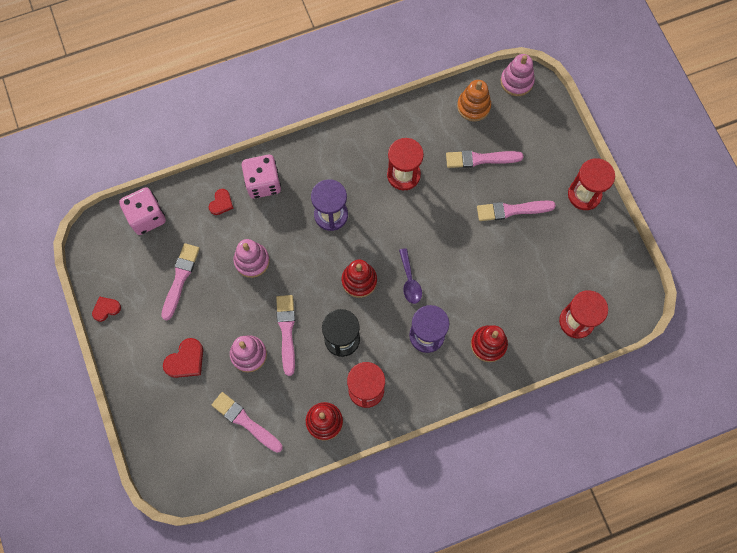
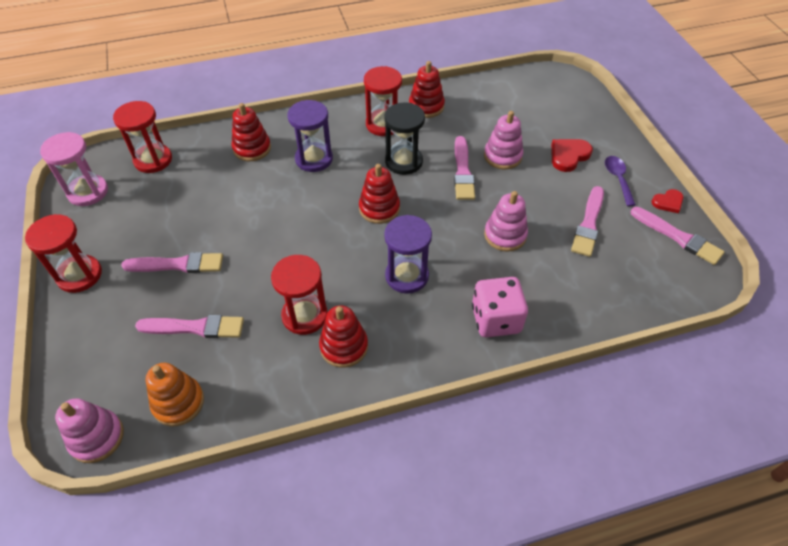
camera: 175 degrees left, 20 degrees down
(147, 217) = (646, 290): pink dice -> none
(221, 203) = (550, 299): red heart -> none
(245, 421) = (502, 111): pink brush -> pink brush (678, 237)
(371, 153) = (344, 346): none -> red stacking toy
(410, 281) = (321, 204): purple spoon -> purple spoon (617, 179)
(618, 278) = (88, 192): none -> pink hourglass

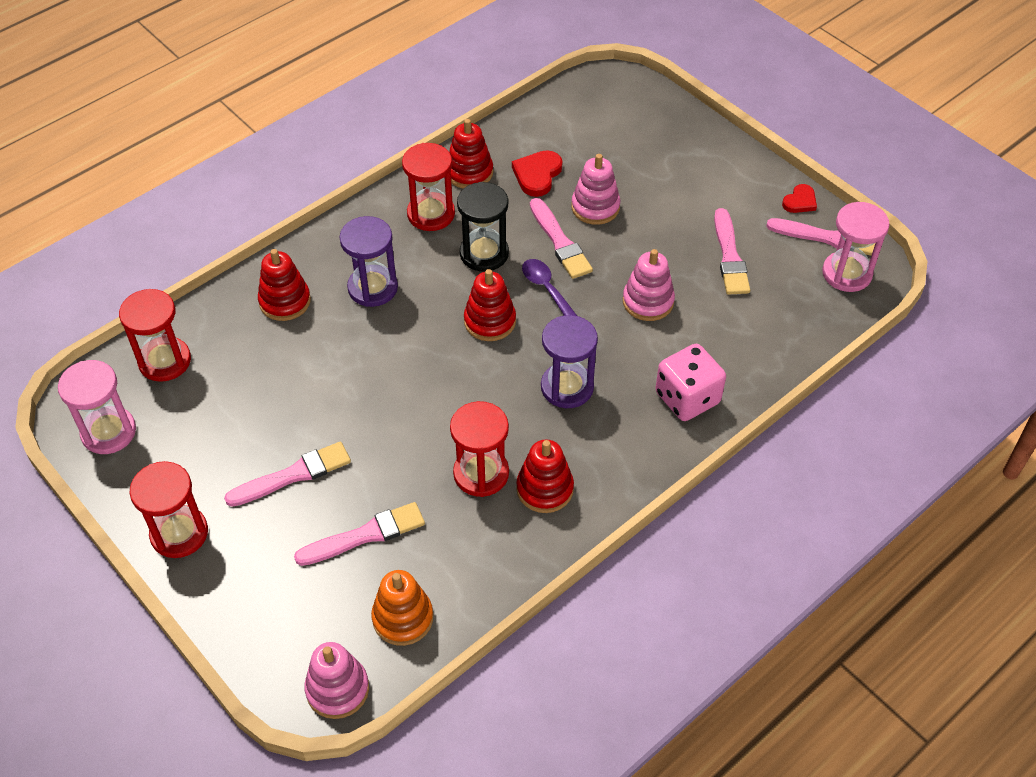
camera: 25 degrees left, 0 degrees up
(568, 156) = (668, 181): red heart -> red heart (537, 175)
(617, 179) = (735, 191): purple spoon -> purple spoon (545, 287)
(682, 270) = (847, 273): none -> pink hourglass

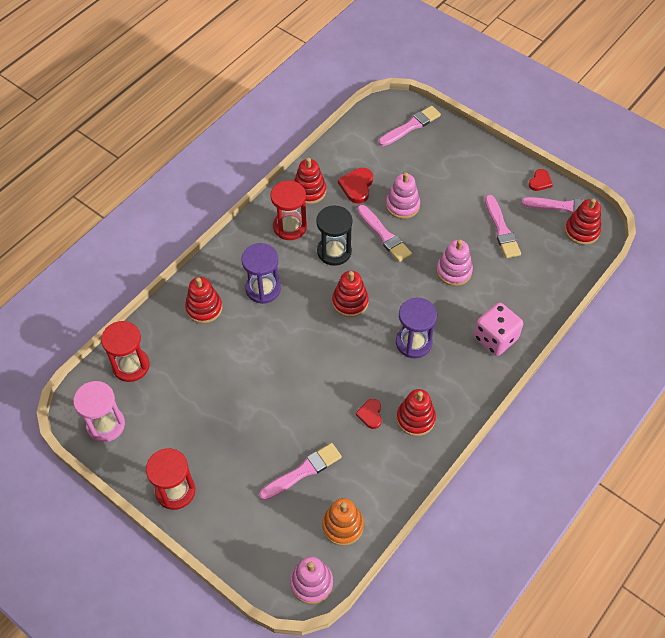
camera: 10 degrees left, 5 degrees up
(293, 475) = (243, 436): pink brush -> pink brush (411, 126)
(481, 473) = (370, 414): red hourglass -> red heart
(545, 287) = (382, 271): purple spoon -> none
(847, 273) = (582, 231): pink hourglass -> red stacking toy

